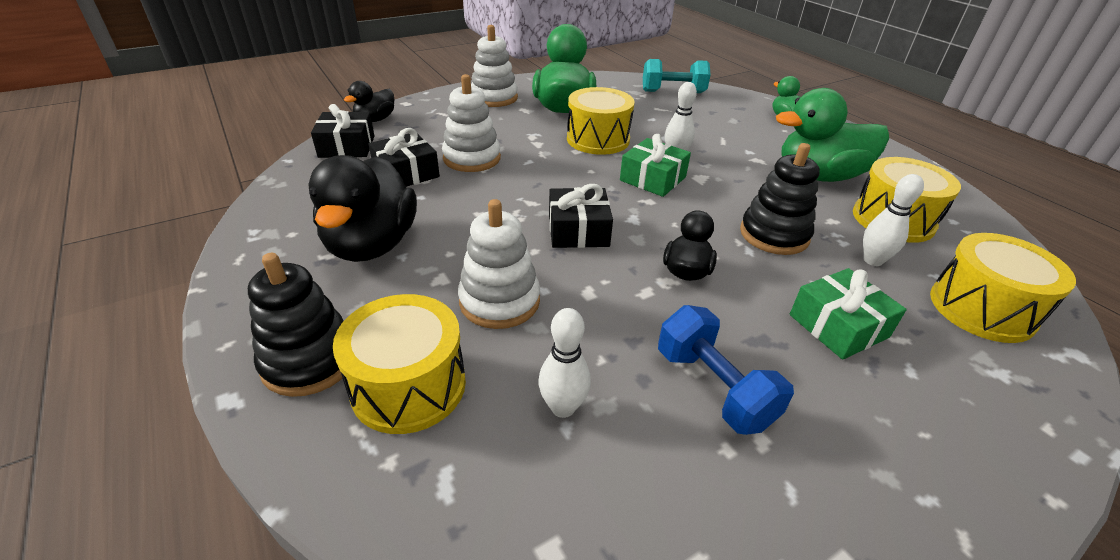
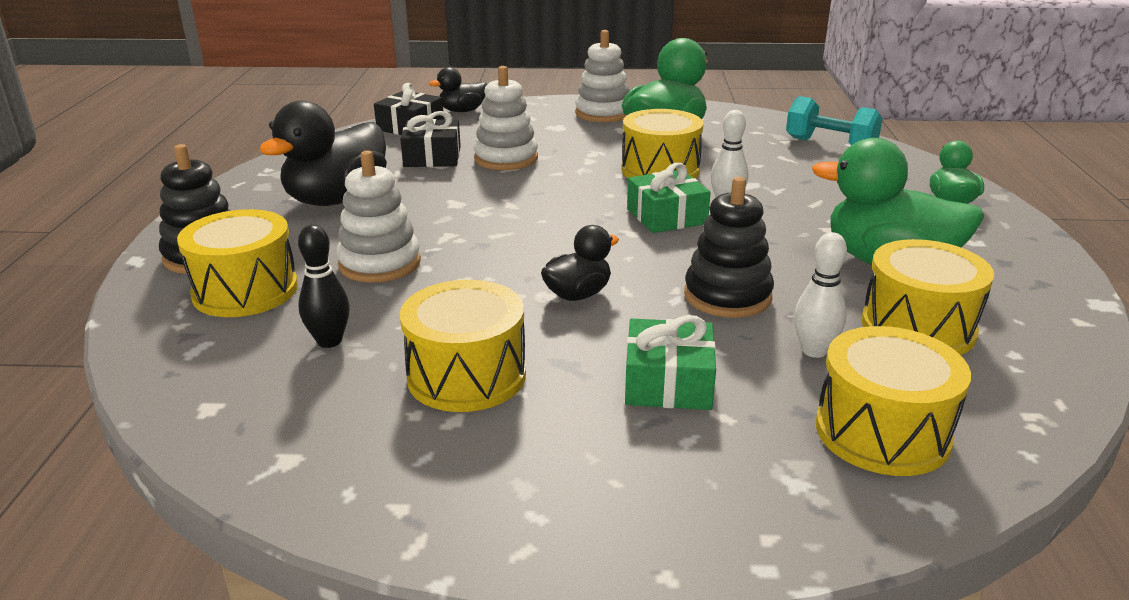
camera: 35 degrees right, 10 degrees down
(563, 407) = (329, 341): white bowling pin -> black bowling pin
(578, 230) = (521, 236): black gift -> none
(713, 388) = (466, 376): blue dumbbell -> yellow drum

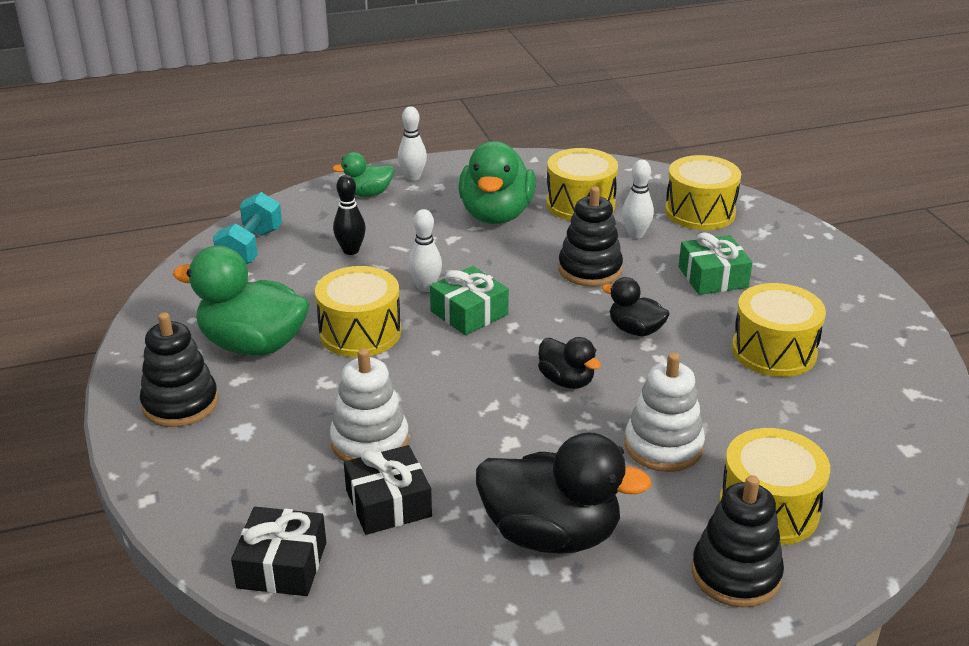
camera: 110 degrees left, 5 degrees up
(329, 341) = (792, 426): black bowling pin -> black bowling pin (351, 250)
(462, 111) = (197, 535): black duck -> black duck (566, 381)
(603, 113) = (180, 404): white stacking toy -> black stacking toy
(1000, 230) = (413, 177): none -> white bowling pin

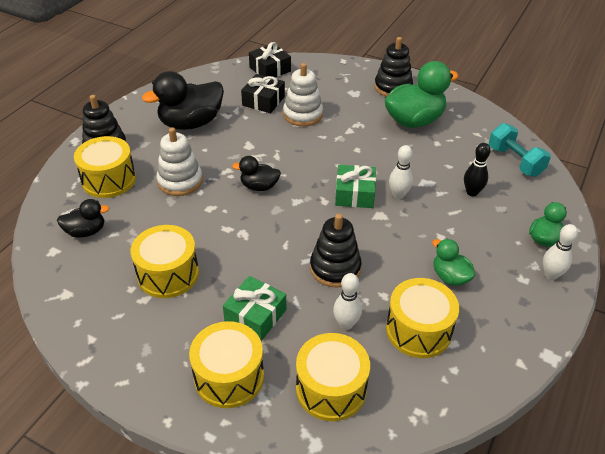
camera: 135 degrees right, 10 degrees up
(360, 332) = (384, 152): yellow drum -> yellow drum (229, 376)
(496, 215) = (450, 277): green duck -> green duck, size x0.53
(635, 330) = (259, 238): black duck -> black duck (86, 231)

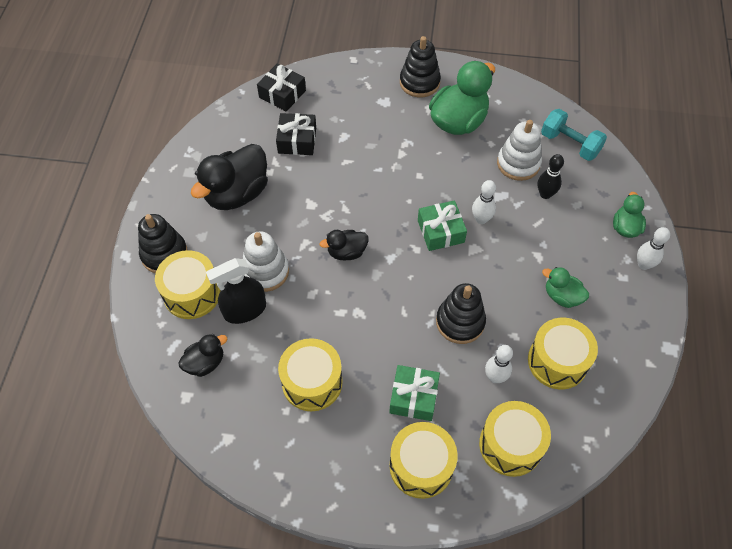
camera: 20 degrees left, 15 degrees up
(144, 203) = (244, 310): none -> black spray bottle
(303, 115) = (346, 147): white stacking toy -> white stacking toy (518, 163)

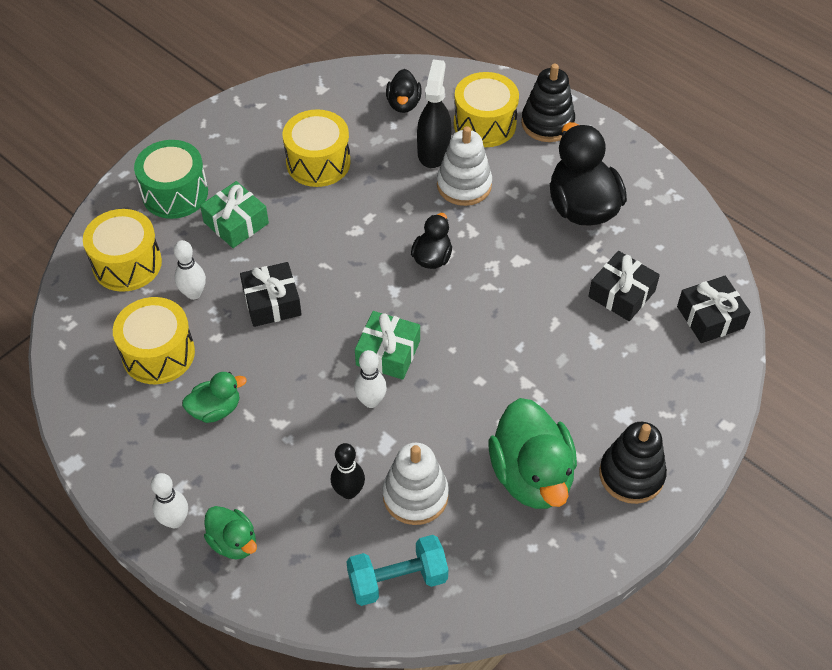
camera: 125 degrees right, 5 degrees down
(421, 466) = (175, 193): yellow drum -> green drum
(460, 322) = (272, 302): black stacking toy -> black gift

